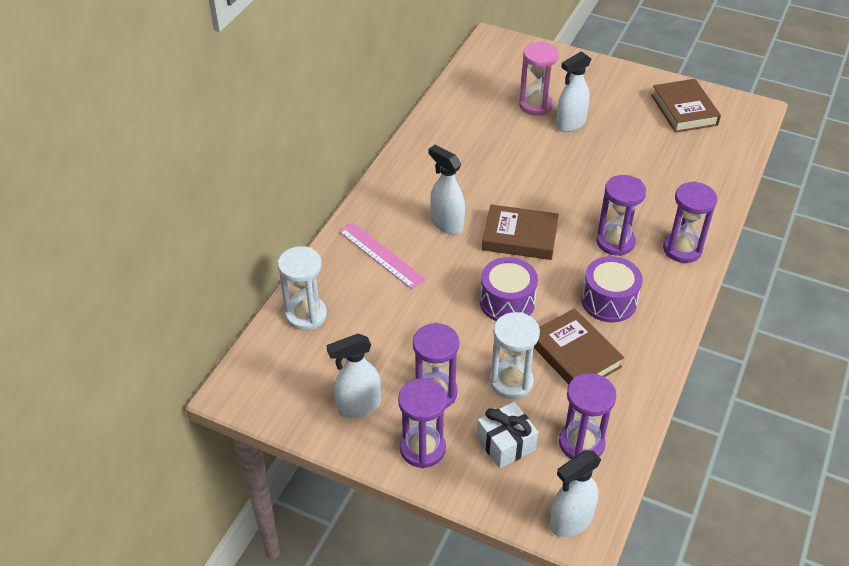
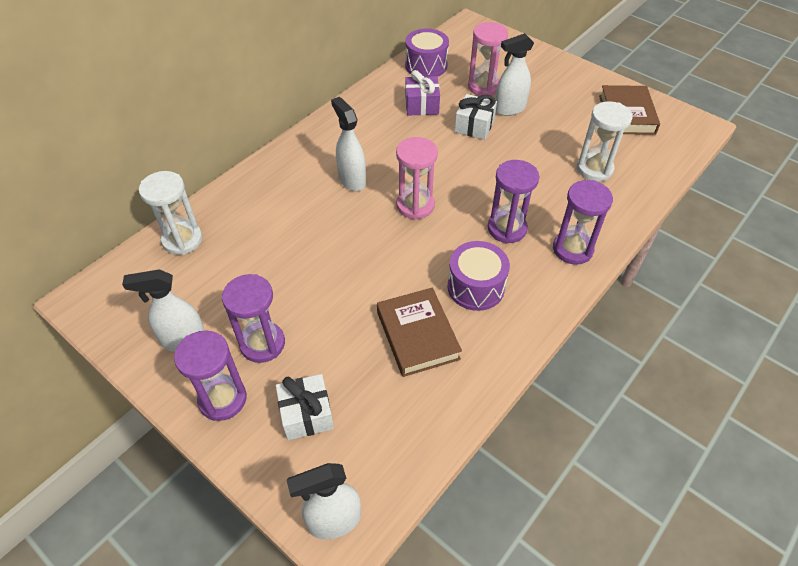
camera: 15 degrees right, 5 degrees up
(380, 255) = (277, 197): pink ruler -> none
(482, 135) = (421, 105): none -> purple gift
(507, 302) = (374, 267): purple drum -> purple drum (426, 65)
(511, 382) = (341, 349): white hourglass -> white hourglass (594, 169)
(520, 237) = (415, 205): brown book -> pink hourglass
(543, 147) = (474, 126): none -> white gift
(581, 443) = (383, 433): purple hourglass -> none

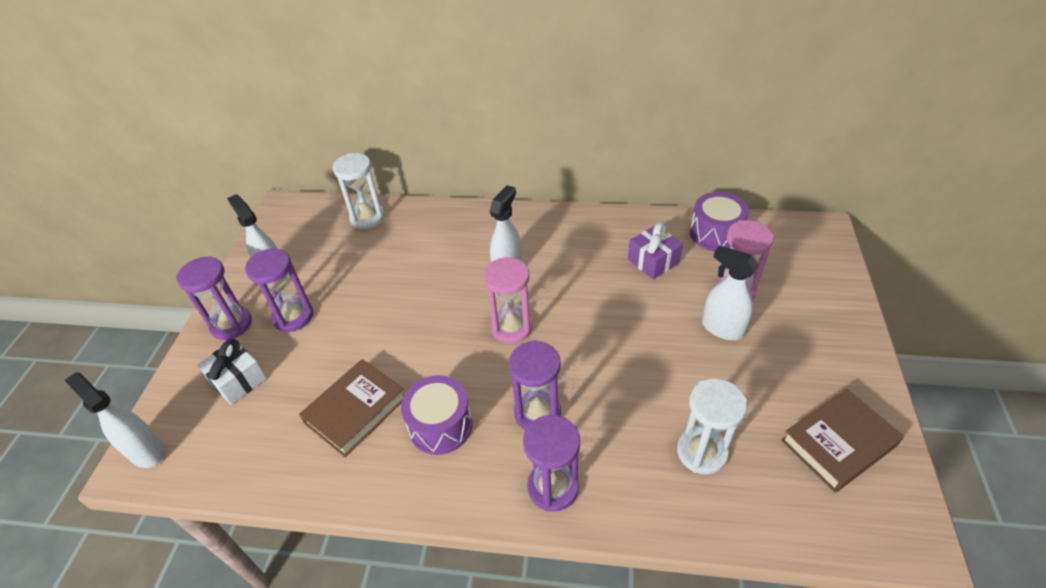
camera: 60 degrees right, 5 degrees down
(474, 126) = (664, 314): white gift -> none

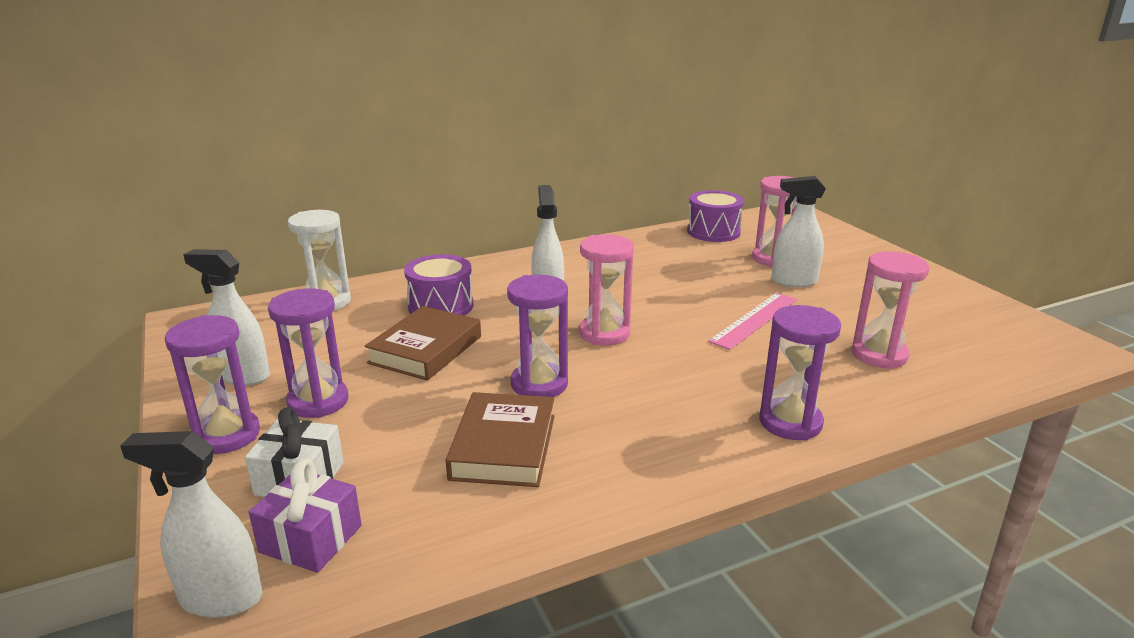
camera: 35 degrees left, 20 degrees down
(440, 425) = (620, 423): purple drum -> purple drum (441, 306)
(537, 413) = (708, 380): purple hourglass -> purple hourglass (539, 384)
(639, 362) = (754, 320): none -> pink ruler
(653, 261) = (682, 259): purple gift -> purple gift (311, 539)
(701, 452) = (879, 355): white hourglass -> pink hourglass
(838, 443) = (963, 316): brown book -> brown book (425, 350)

